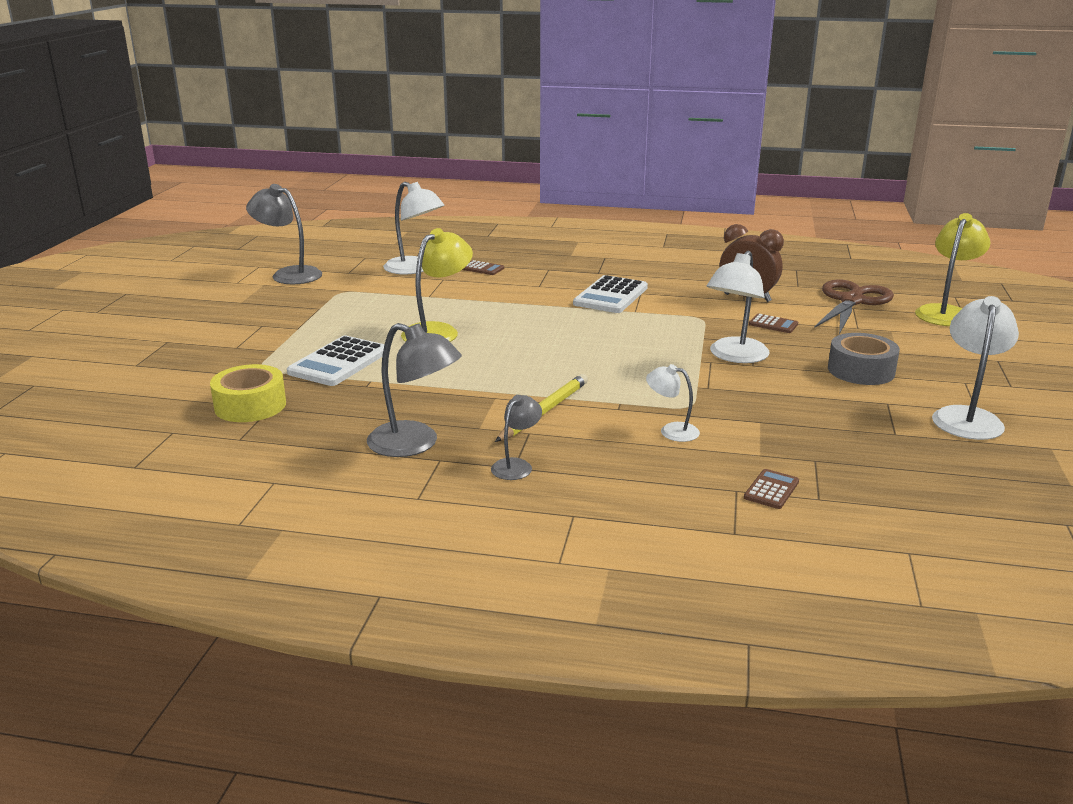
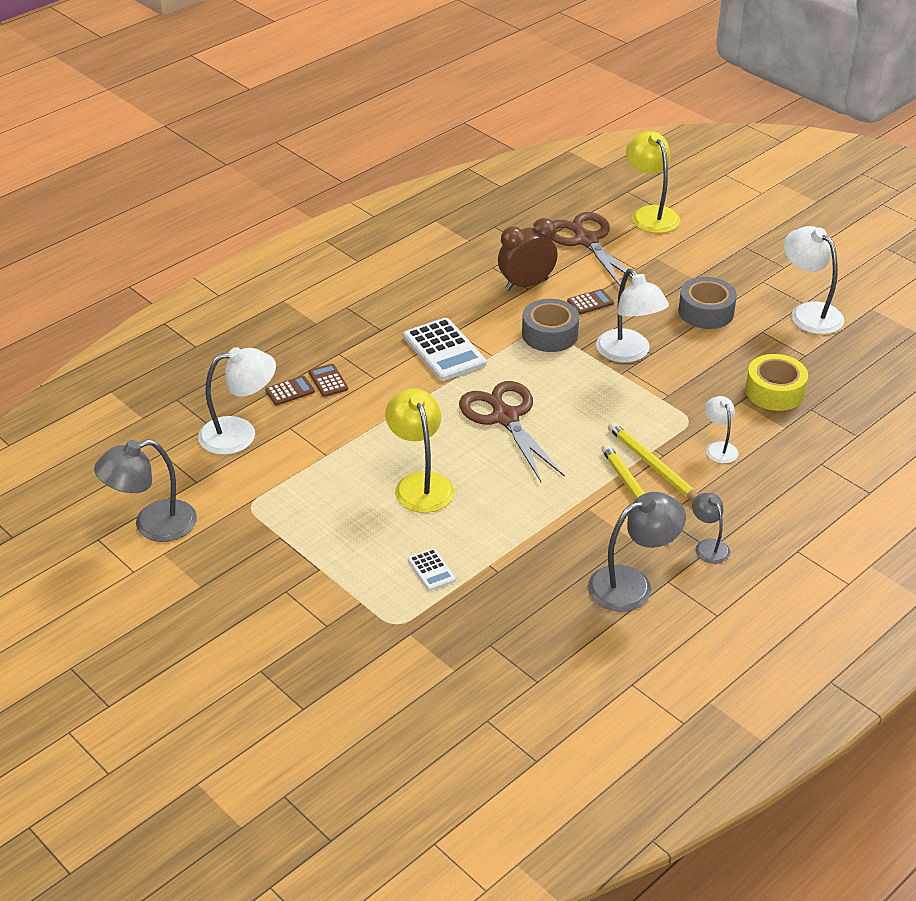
camera: 55 degrees left, 15 degrees up
(250, 406) = (475, 655): yellow tape -> yellow tape (774, 391)
(339, 362) = (431, 570): white calculator -> white calculator, size x0.51
(565, 336) = (505, 417): none -> brown scissors
(595, 408) = (653, 466): none -> yellow pencil
(671, 431) = (719, 448): white lamp -> white lamp turned 105 degrees clockwise
(700, 322) = (549, 334): none -> grey tape
(771, 490) = (832, 448): brown calculator -> brown calculator (328, 381)

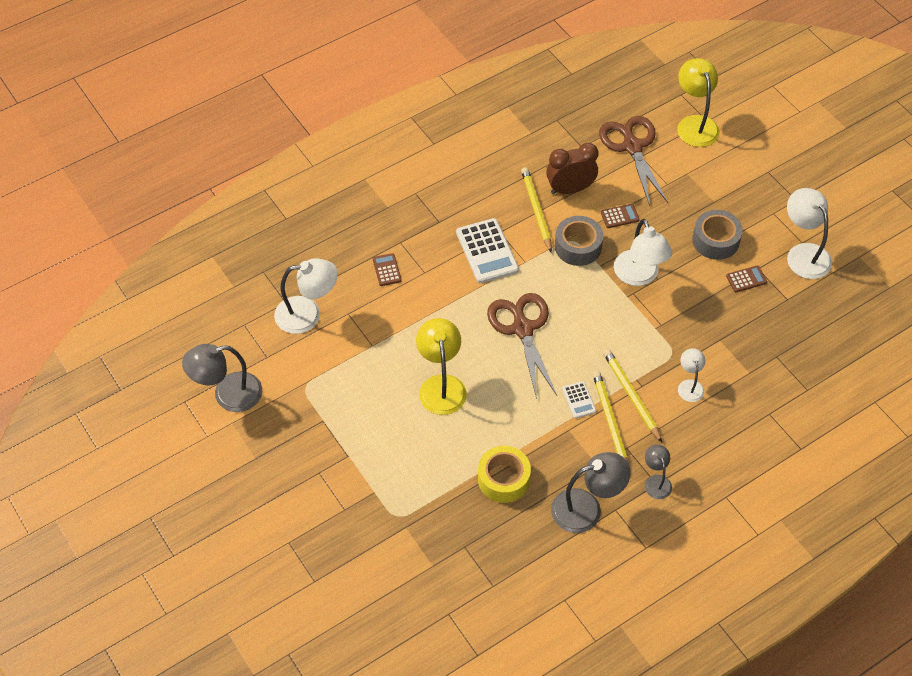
camera: 10 degrees right, 15 degrees up
(290, 391) = (354, 276): brown calculator -> brown calculator (746, 279)
(431, 570) = (434, 470): white calculator -> white calculator (579, 400)
(492, 307) = (536, 210): none -> yellow pencil
(774, 391) = (751, 334): yellow tape -> yellow tape (503, 479)

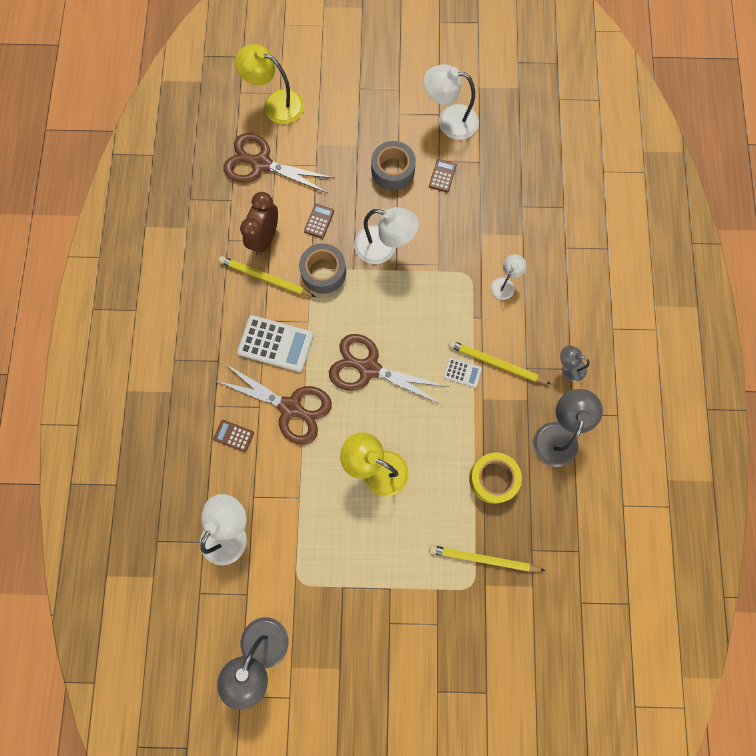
camera: 55 degrees left, 20 degrees up
(442, 295) = (291, 408): none -> brown scissors
(631, 396) = (485, 331): yellow pencil -> yellow pencil (483, 559)
(689, 385) = (505, 284): white lamp -> white lamp turned 90 degrees clockwise

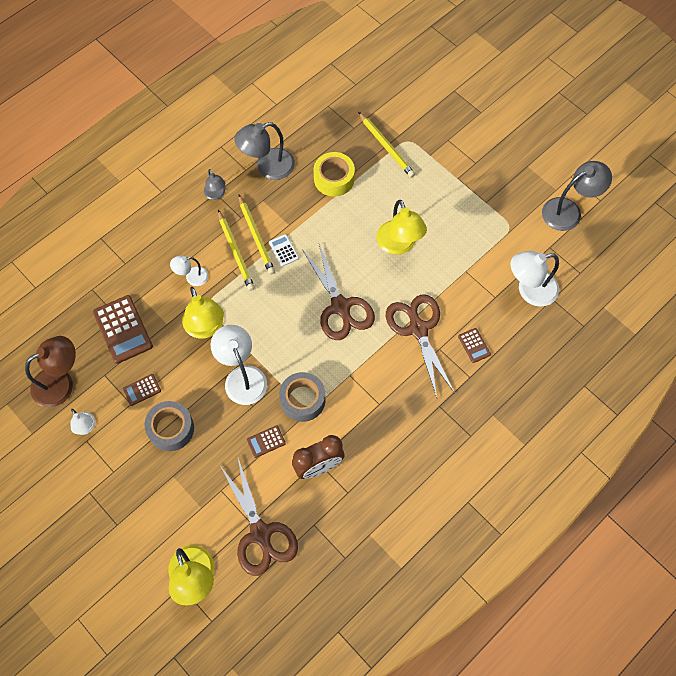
camera: 135 degrees left, 10 degrees down
(265, 278) = (348, 435): yellow pencil -> yellow pencil (235, 252)
(276, 344) = (387, 380): white calculator -> none
(449, 121) = (86, 427): white lamp -> white lamp, size x0.56
(449, 257) = (206, 328): none -> yellow lamp
(501, 131) = (61, 382): none -> brown lamp
(506, 201) = (123, 329): none -> brown calculator

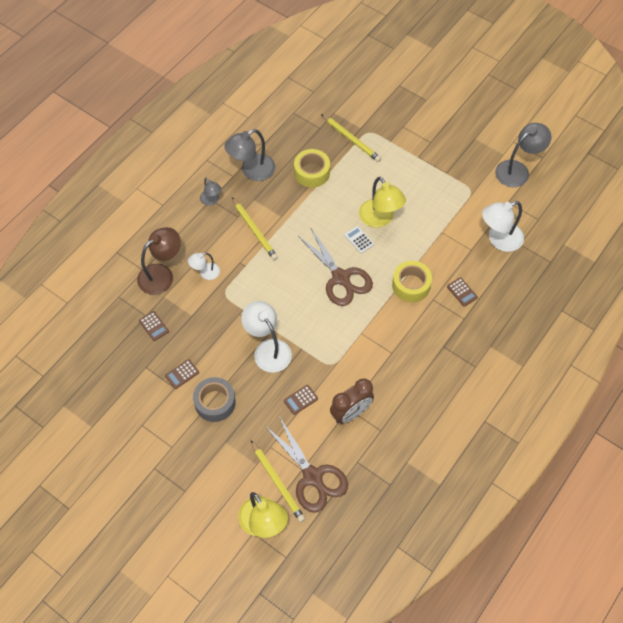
camera: 10 degrees left, 5 degrees down
(61, 382) = (108, 379): brown lamp -> brown lamp (162, 274)
(86, 427) = (139, 414): white lamp -> none
(123, 329) = (154, 326): brown calculator -> brown calculator, size x0.51
(206, 328) = (227, 313): yellow lamp -> none
(235, 252) = (239, 246): yellow pencil -> yellow pencil (277, 482)
(283, 250) = (281, 238): white calculator -> white calculator (359, 240)
(302, 400) = (325, 360): grey tape -> none
(417, 328) = (411, 285): brown scissors -> yellow tape

